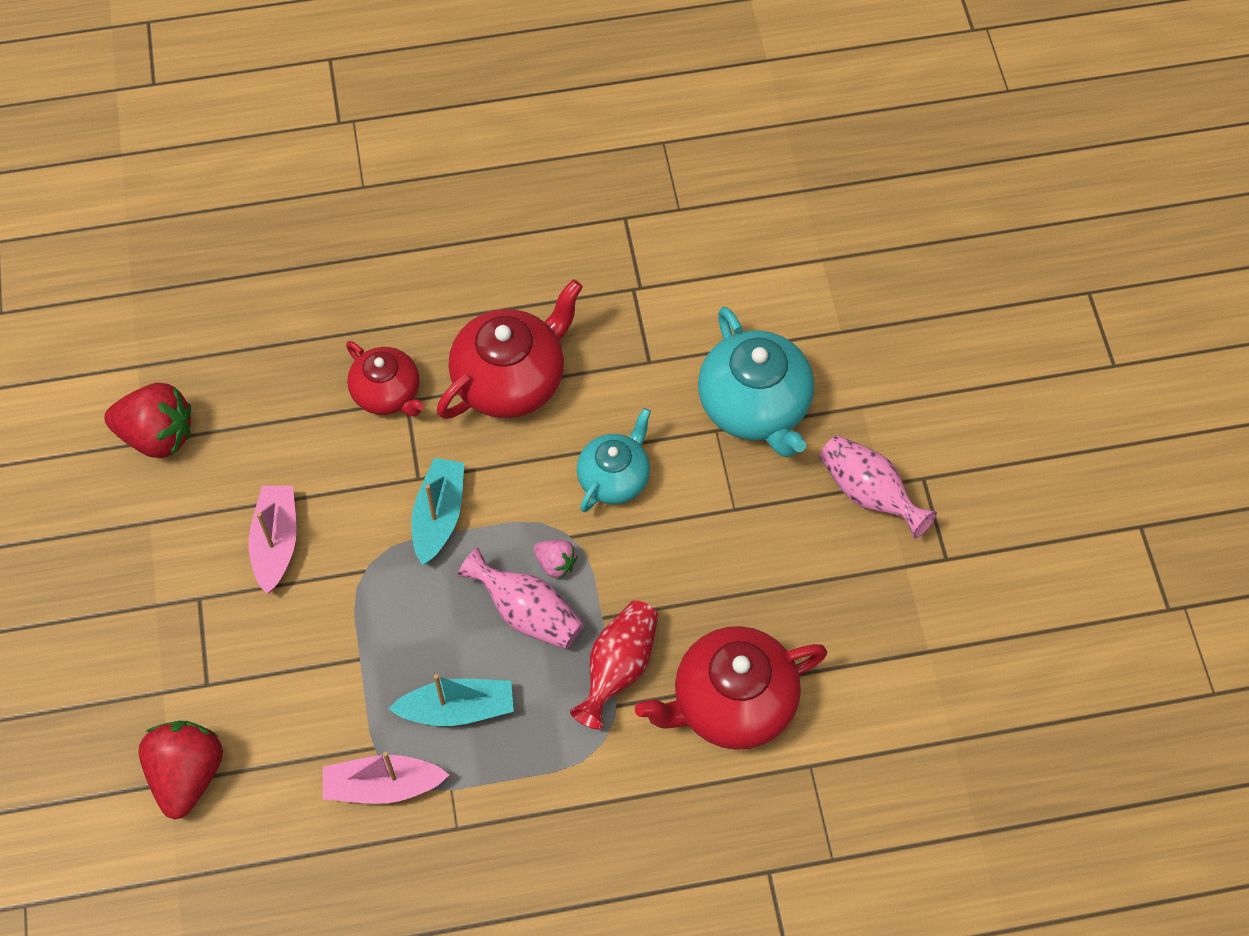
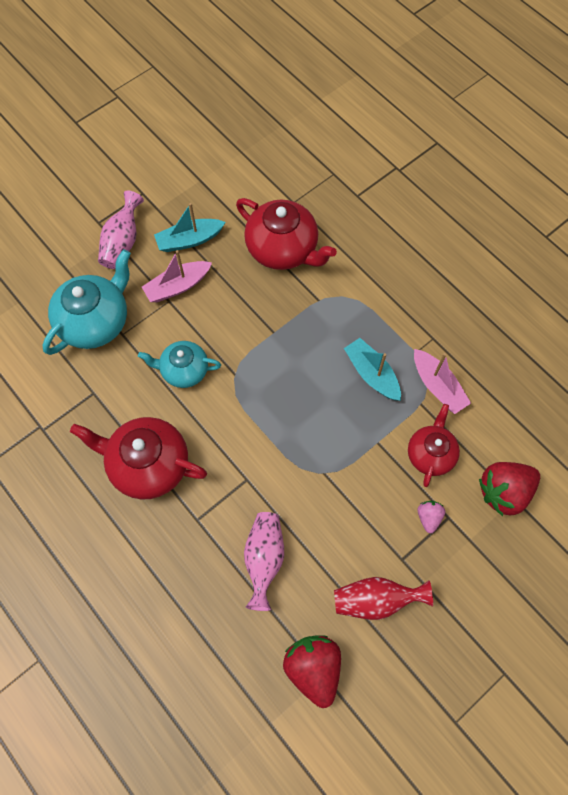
camera: 120 degrees left, 5 degrees up
(276, 543) = (339, 537): pink boat -> pink boat (177, 286)
(387, 393) = (198, 535): red teapot -> red teapot (430, 454)
(439, 516) = (264, 452): turquoise boat -> turquoise boat (189, 240)
(527, 613) = (295, 370): pink vase -> pink vase (264, 559)
(555, 564) = (256, 372): pink strawberry -> pink strawberry (428, 517)
(618, 668) = (298, 309): red vase -> red vase (375, 600)

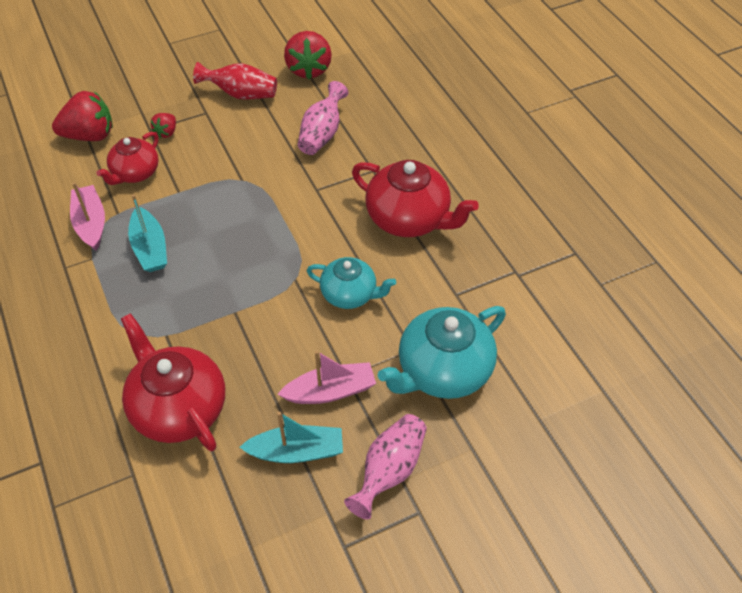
camera: 165 degrees left, 15 degrees down
(428, 517) = (166, 132): pink strawberry -> red strawberry

